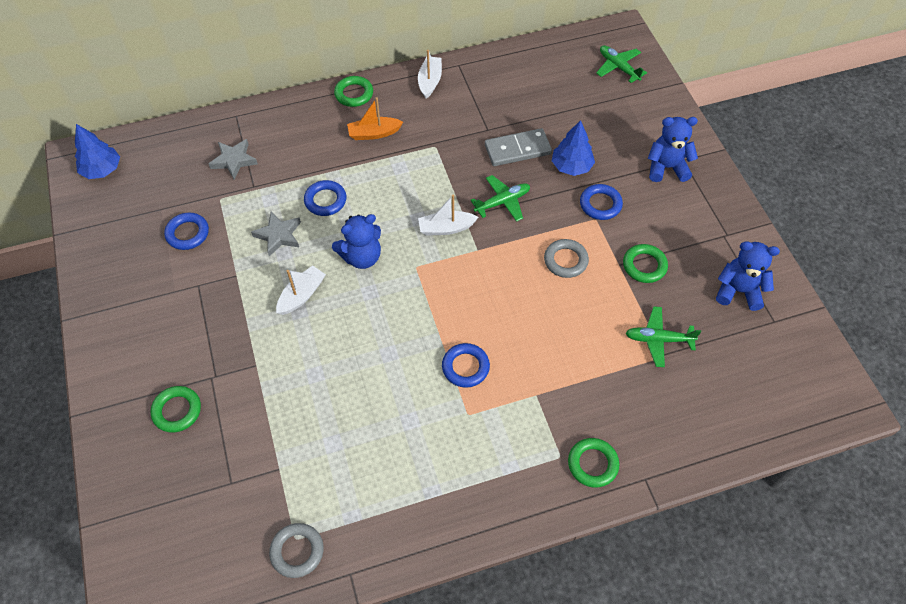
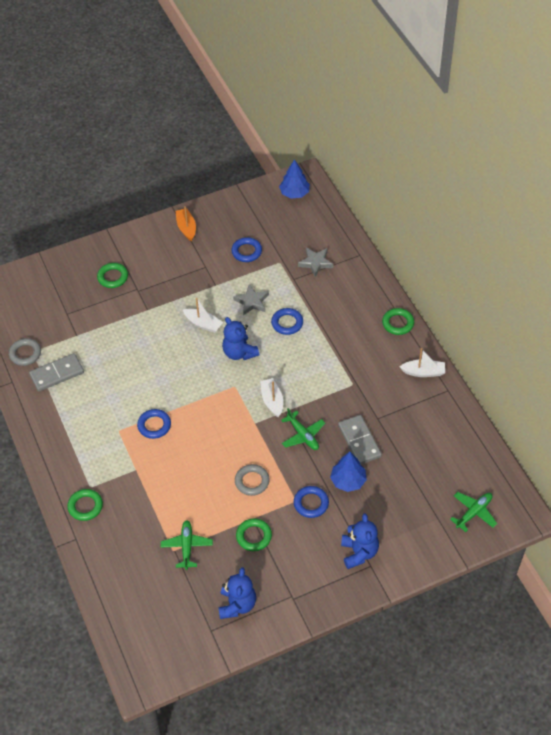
camera: 85 degrees right, 5 degrees down
(349, 500) = (57, 374): none -> grey domino
(374, 133) = (358, 342): orange boat -> orange boat (186, 228)

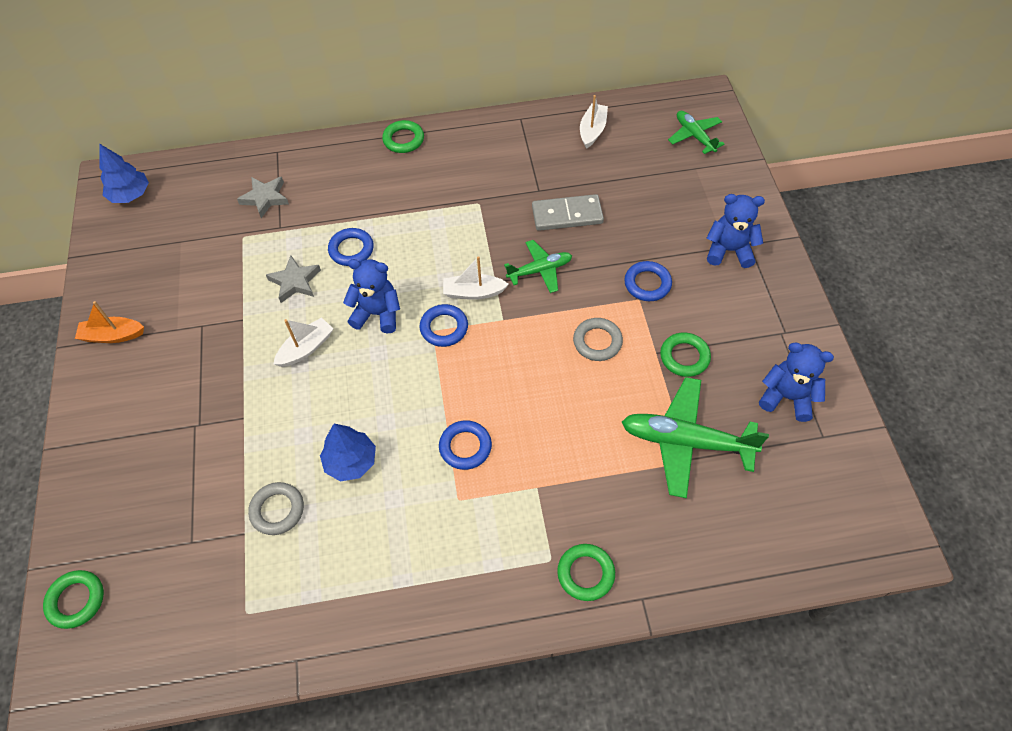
camera: 75 degrees left, 5 degrees up
(25, 354) = (245, 627): grey ring -> grey ring (277, 510)
(57, 374) = (311, 578): grey domino -> none
(113, 277) = (152, 457): green ring -> green ring (76, 600)
(187, 546) = (685, 441): green plane -> green plane, size x1.71
(239, 352) = (377, 314): blue teddy bear -> blue teddy bear turned 150 degrees counterclockwise
(246, 251) = (202, 270): blue ring -> blue ring (444, 328)
(348, 481) = (623, 239): blue tree -> blue tree (351, 461)
(423, 372) = (486, 133): white boat -> white boat (592, 130)

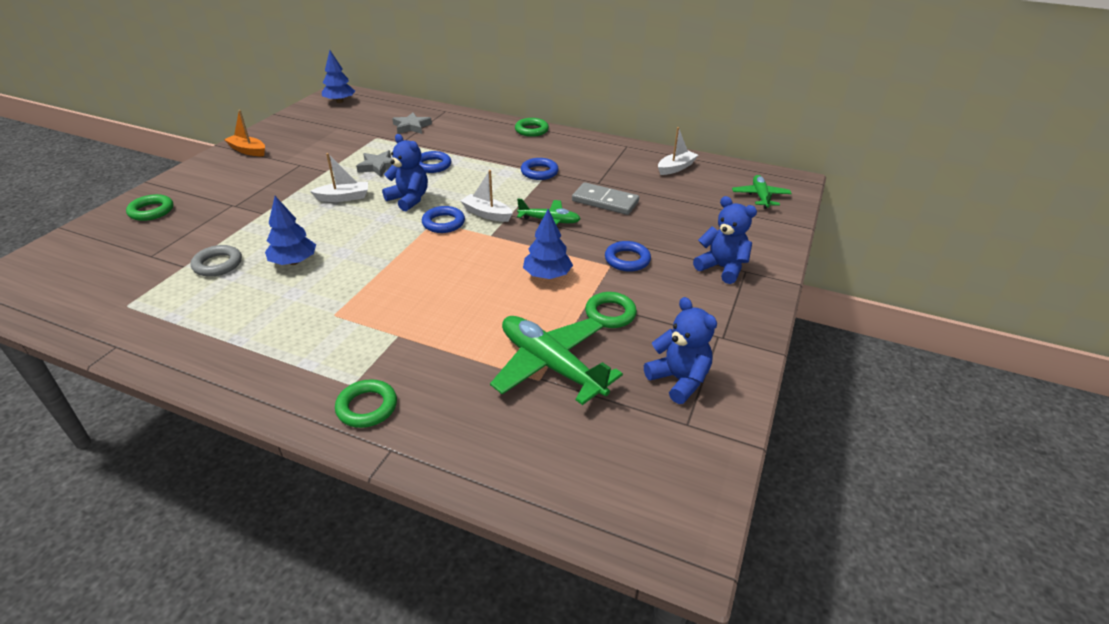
camera: 30 degrees right, 20 degrees down
(76, 600) = (57, 252): green ring -> green ring (151, 211)
(465, 447) = (377, 289): blue ring -> blue ring (539, 172)
(597, 342) = (547, 275): grey ring -> blue tree

